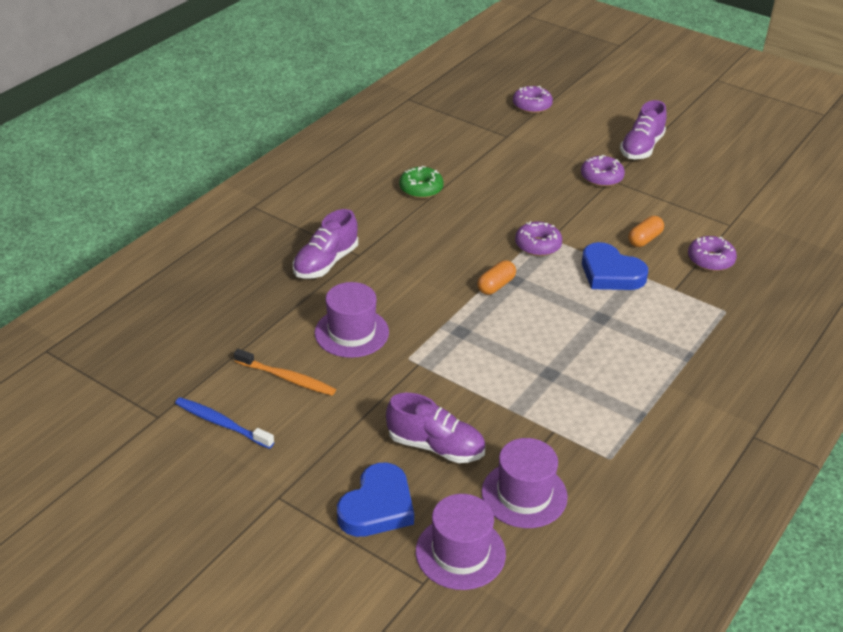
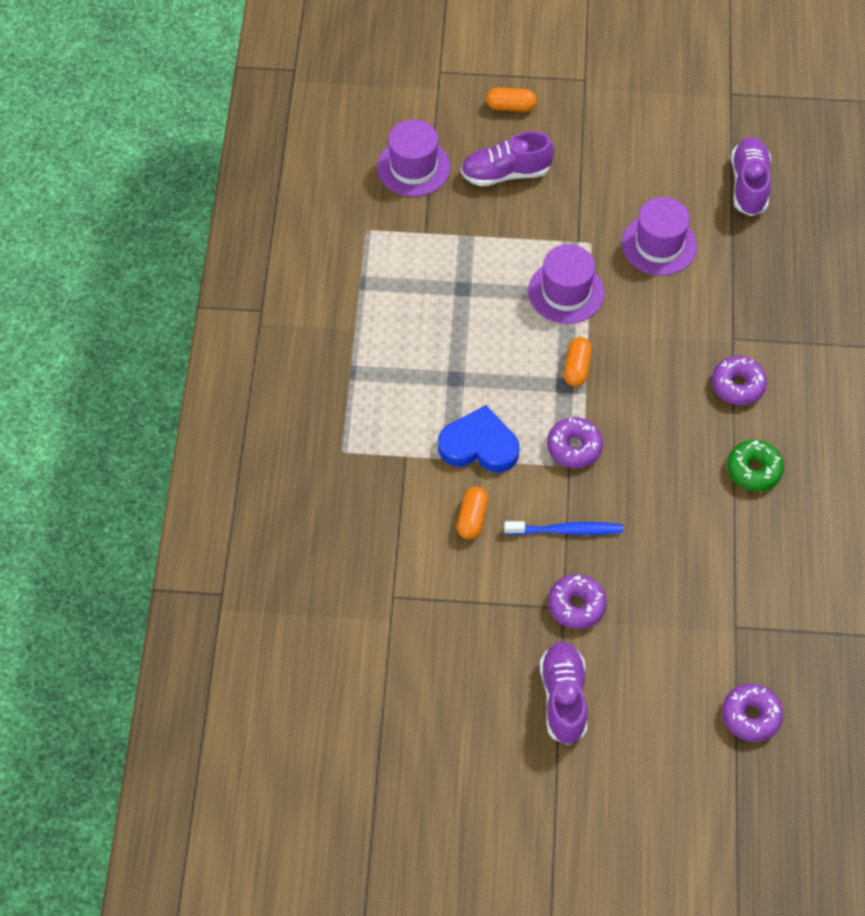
camera: 150 degrees right, 20 degrees up
(222, 424) = (678, 111): blue toothbrush -> blue toothbrush (565, 530)
(286, 378) = (670, 174): orange toothbrush -> none
(326, 263) = (753, 311): purple shoe -> purple shoe (749, 185)
(377, 506) = (511, 106): blue heart -> orange capsule
(460, 552) = (429, 103): purple hat -> purple hat (566, 292)
(710, 260) = (389, 522): purple donut -> purple donut (738, 385)

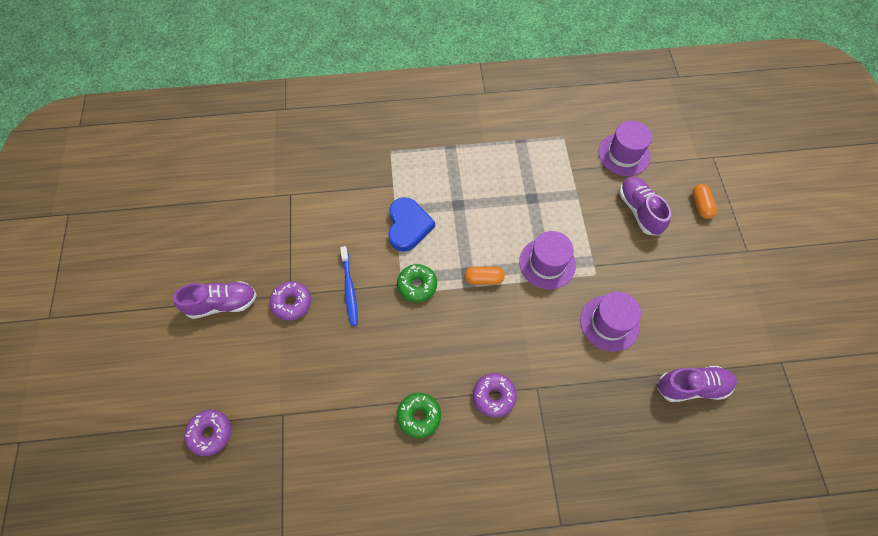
camera: 80 degrees right, 5 degrees up
(472, 518) = (352, 230): orange capsule -> none
(574, 447) = (417, 285): purple donut -> green donut

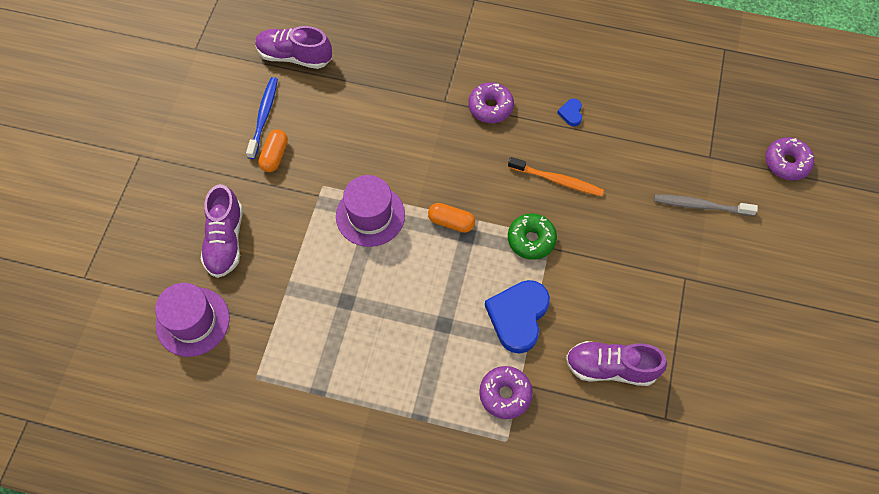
camera: 160 degrees left, 0 degrees up
(222, 304) = (769, 294): purple shoe -> purple shoe (611, 367)
(285, 362) = (701, 206): none -> grey toothbrush
(292, 303) = (684, 267): purple donut -> purple donut (505, 394)
(349, 288) = (612, 262): blue toothbrush -> blue toothbrush (263, 117)
(412, 344) = (557, 180): none -> orange toothbrush
(419, 416) = (571, 113): green donut -> blue heart
(609, 323) = (338, 134): purple hat -> none
(701, 205) = (149, 222): orange capsule -> orange capsule (275, 156)

